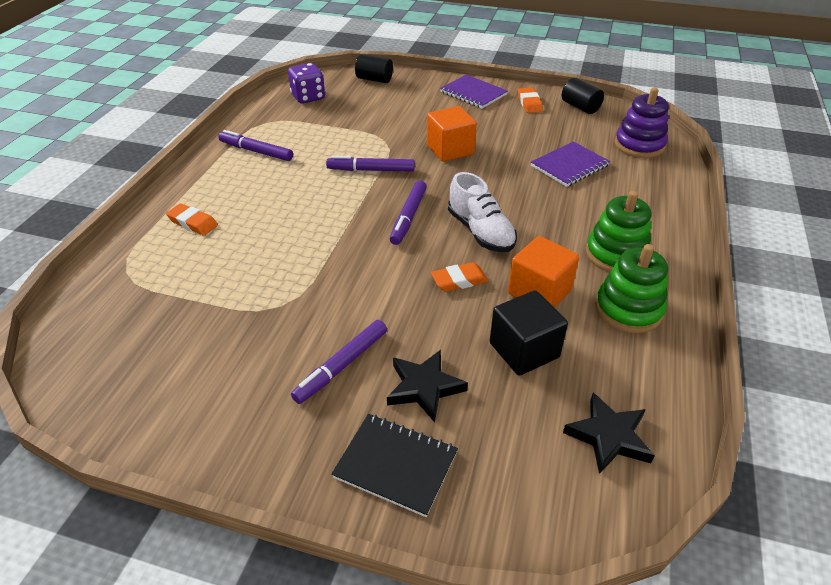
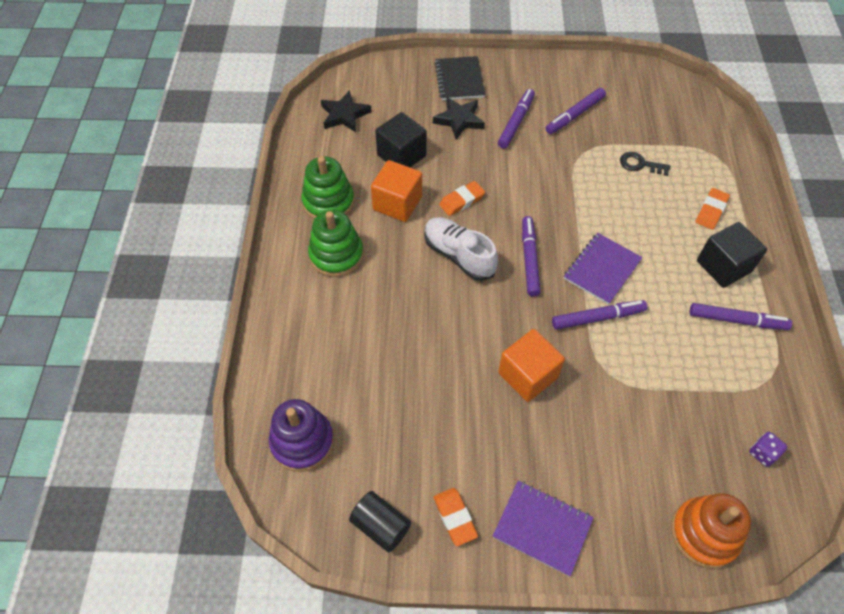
camera: 165 degrees right, 15 degrees up
(193, 223) = (711, 211): orange eraser -> orange eraser turned 75 degrees counterclockwise
(222, 279) = (640, 164): none -> black key
(229, 182) = (723, 266): none -> black cube
(251, 359) = (574, 115): none -> purple marker
(308, 97) = (763, 453): purple dice -> purple dice, size x0.57
(374, 79) = (704, 533): black cylinder -> orange stacking toy
(395, 465) = (459, 80): black notebook -> black notebook turned 75 degrees clockwise
(569, 166) = (386, 377): purple notebook -> purple notebook (602, 269)

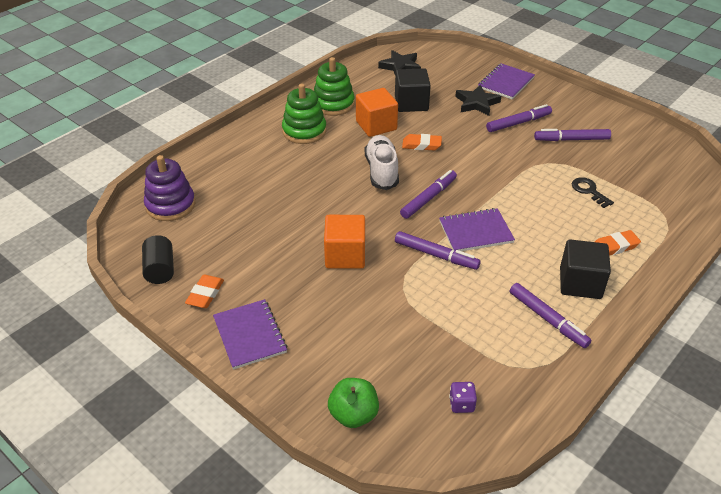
camera: 40 degrees right, 15 degrees down
(459, 80) = (506, 83): black notebook -> purple notebook
(704, 533) = (353, 415): orange stacking toy -> green apple

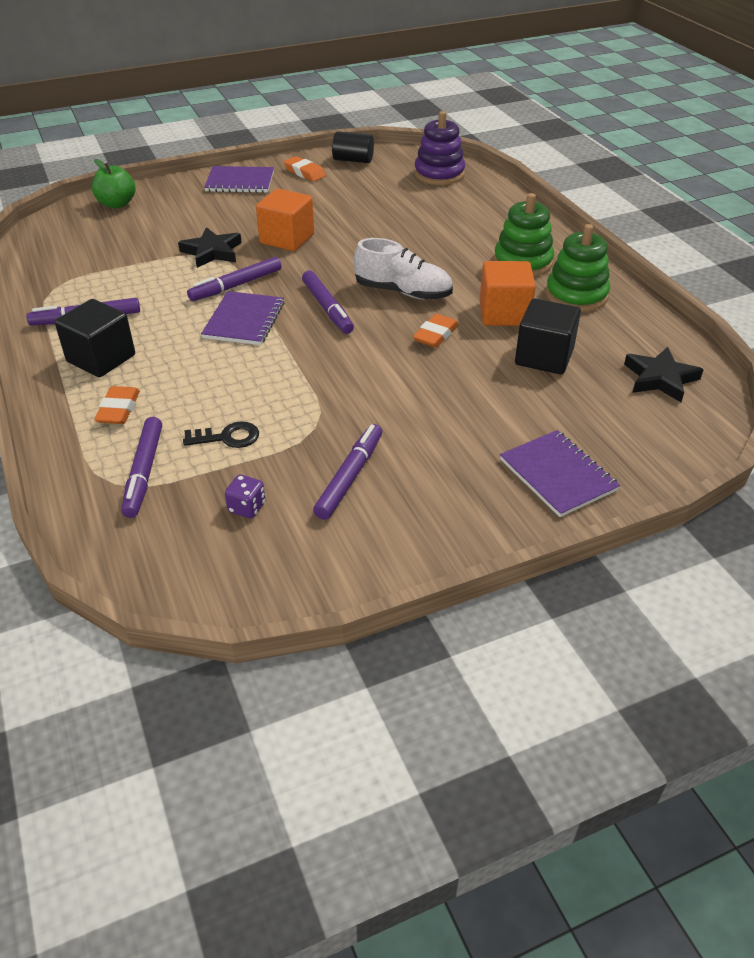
camera: 115 degrees right, 0 degrees up
(461, 404) = (66, 247): purple dice -> purple dice (247, 507)
(477, 103) = (510, 418): black star -> black star (212, 252)
(518, 123) = (430, 439): purple marker -> purple marker (144, 472)

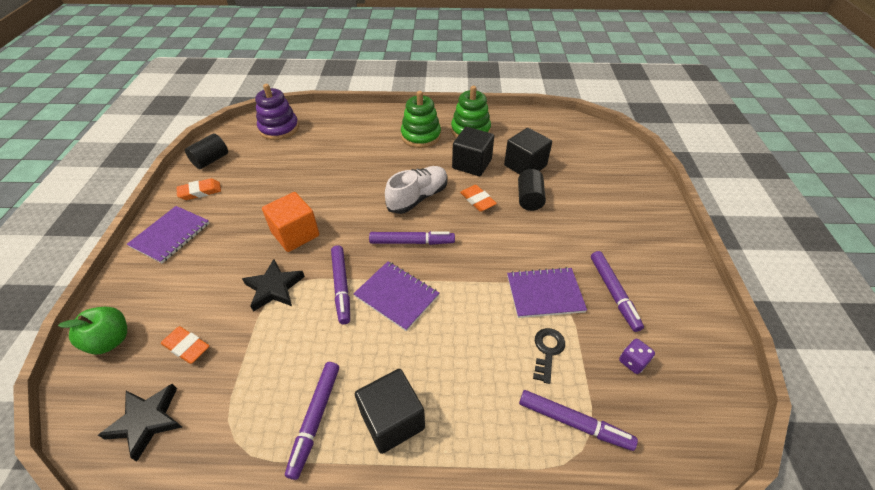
camera: 65 degrees left, 5 degrees up
(119, 409) = (479, 423): orange eraser -> orange eraser (187, 347)
(350, 477) = (613, 293): purple marker -> purple marker turned 150 degrees counterclockwise
(475, 374) = (529, 199): none -> black cylinder
(504, 313) = (472, 164): orange cube -> black cube
(557, 475) = (635, 202): purple notebook -> purple notebook (544, 294)
(660, 378) = (564, 135): black star -> black star (147, 421)

